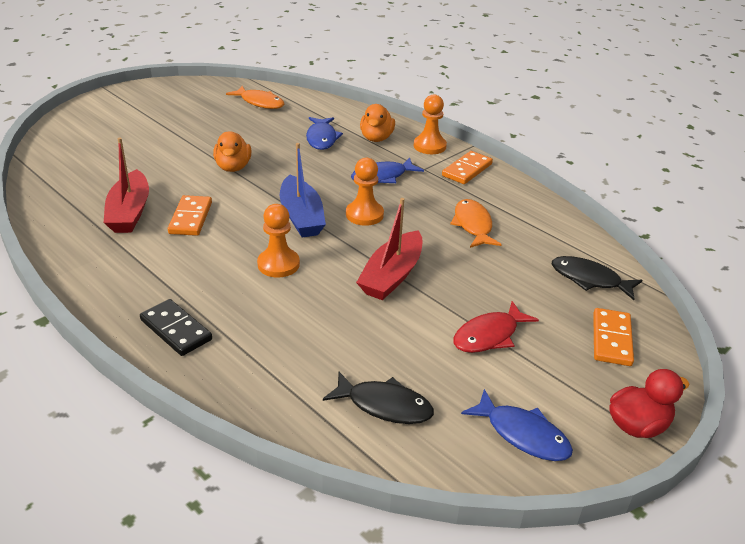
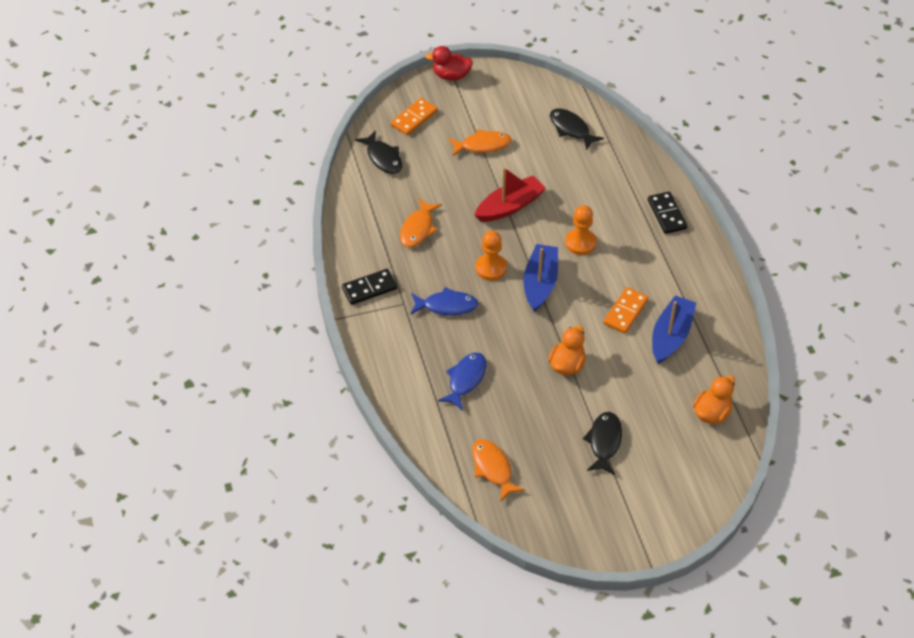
camera: 150 degrees left, 15 degrees up
(129, 212) = (671, 336): red boat -> blue boat
(171, 133) = (604, 442): none -> black fish
(376, 138) = (414, 361): orange duck -> orange duck (712, 413)
(429, 146) = (375, 332): orange pawn -> none
(467, 170) = (369, 288): orange domino -> black domino
(489, 335) = (483, 145): red fish -> orange fish
(522, 434) = (512, 92): blue fish -> none

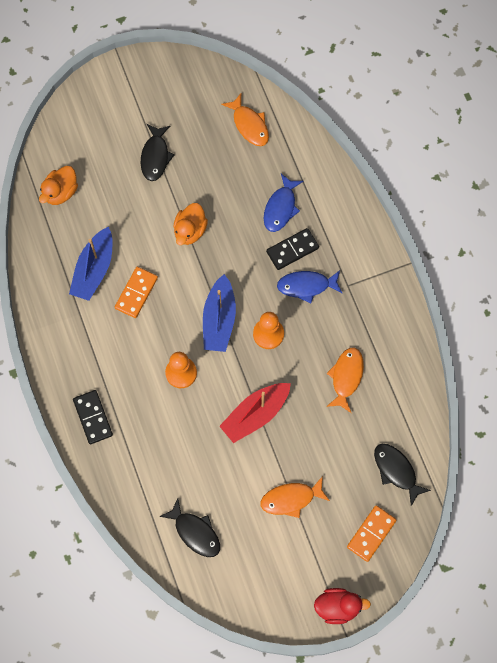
camera: 175 degrees right, 20 degrees up
(369, 288) = (383, 300): black domino -> black domino (292, 250)

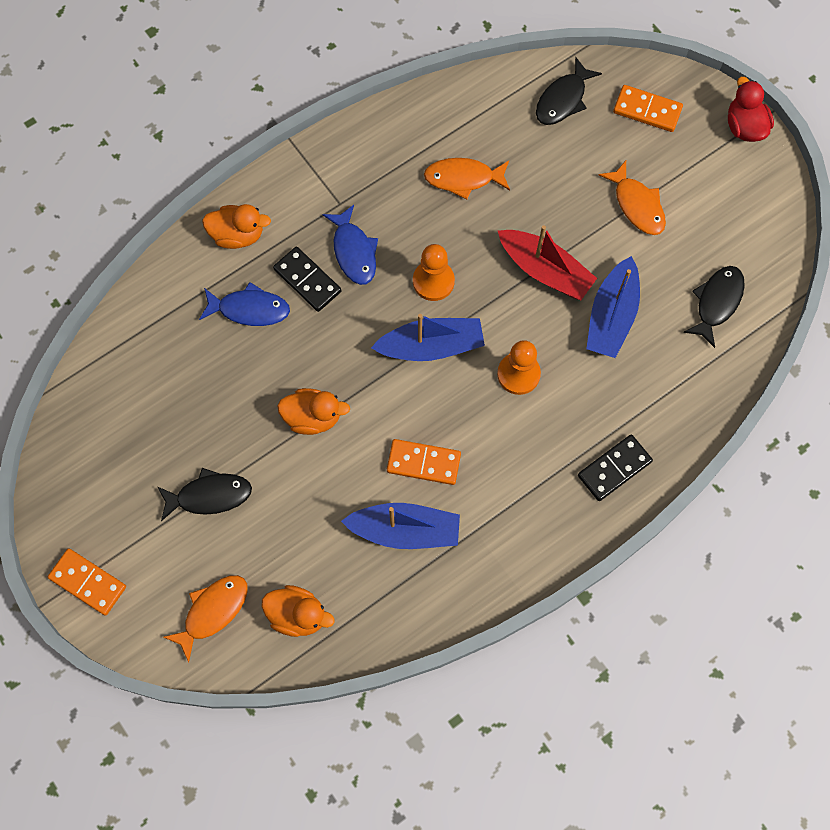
camera: 105 degrees left, 0 degrees up
(121, 77) = (88, 582): none -> orange domino
(206, 451) = (611, 316): none -> blue boat
(249, 125) = (131, 381): orange fish -> orange fish (213, 611)
(340, 212) = (237, 235): none -> orange duck

